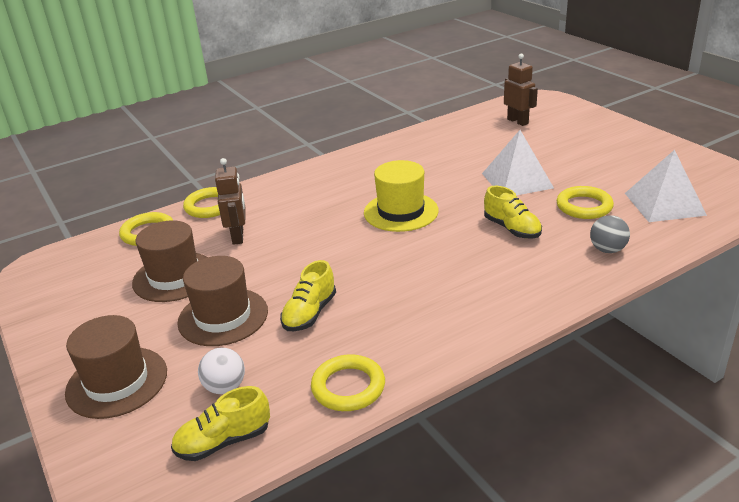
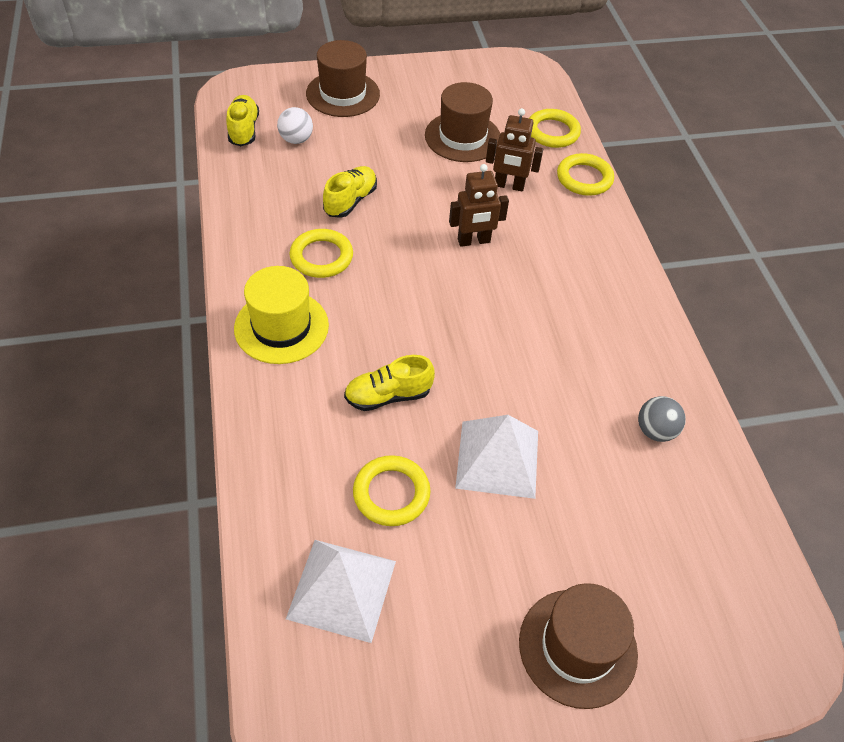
camera: 105 degrees right, 20 degrees up
(223, 317) = (383, 153): brown hat -> brown hat (577, 647)
(310, 313) = (350, 201): yellow shoe -> yellow shoe turned 75 degrees clockwise
(348, 387) = (245, 197): yellow ring -> yellow ring (321, 257)
(401, 212) = (485, 316): yellow hat -> yellow hat (281, 327)
(518, 121) = (694, 563): brown robot -> brown robot (474, 241)
(607, 250) = (290, 459): grey ball -> grey ball (655, 431)

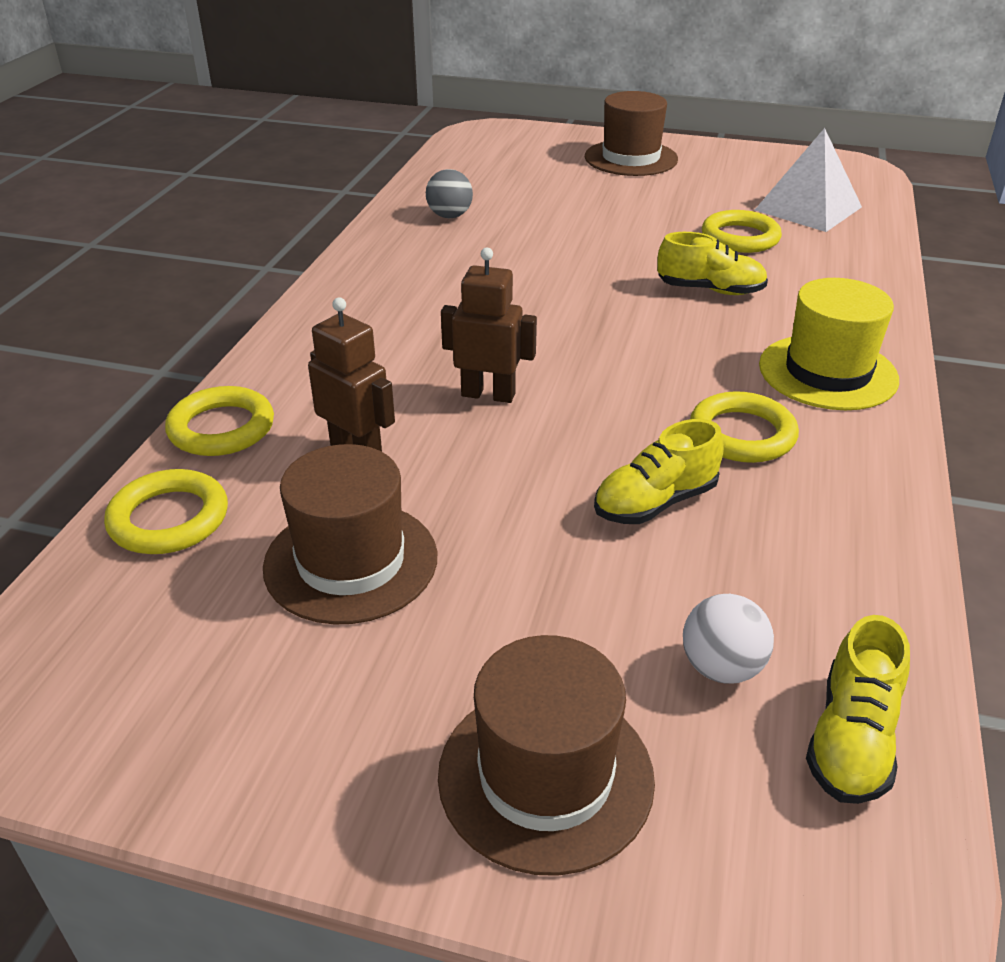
camera: 150 degrees left, 15 degrees down
(497, 459) = (620, 233): white pyramid -> none

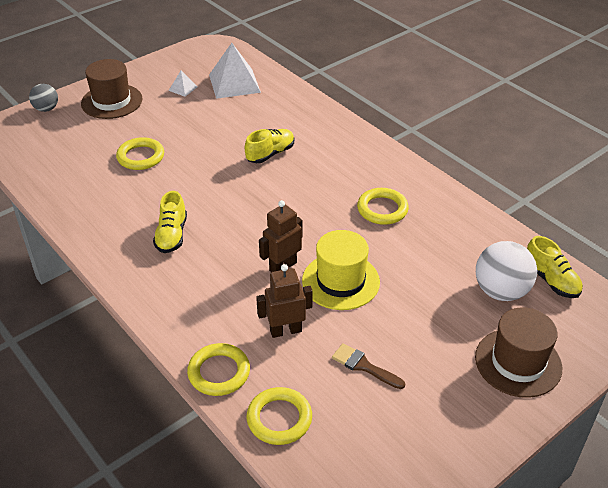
camera: 55 degrees left, 5 degrees up
(351, 561) = (364, 366): brown hat -> brown brush
(450, 216) = (93, 195): grey ball -> grey ball (46, 109)
(655, 502) = (403, 257): yellow shoe -> yellow shoe (172, 235)
(721, 667) = (501, 291): white ball -> white ball, size x1.67
(732, 184) = (183, 88): none -> white pyramid
(740, 238) = (236, 118): yellow ring -> yellow ring (141, 157)
(827, 372) = (364, 162): yellow hat -> yellow hat (340, 281)

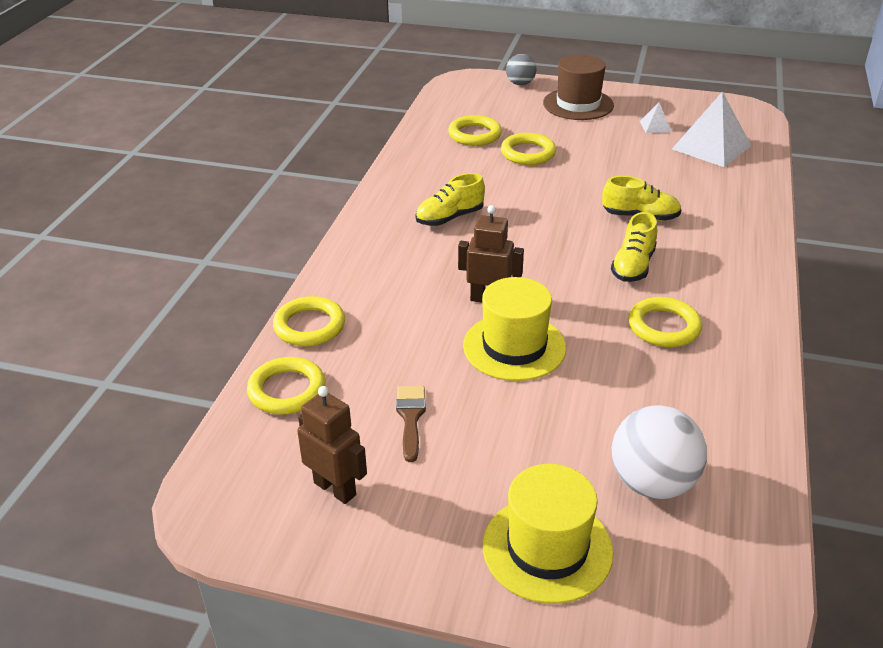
camera: 55 degrees right, 5 degrees down
(83, 167) = (474, 135): none -> yellow ring
(285, 330) = (404, 342): brown robot -> brown robot (335, 488)
(518, 362) = (547, 548): brown hat -> yellow hat
(551, 280) = (732, 525): yellow shoe -> yellow shoe (633, 266)

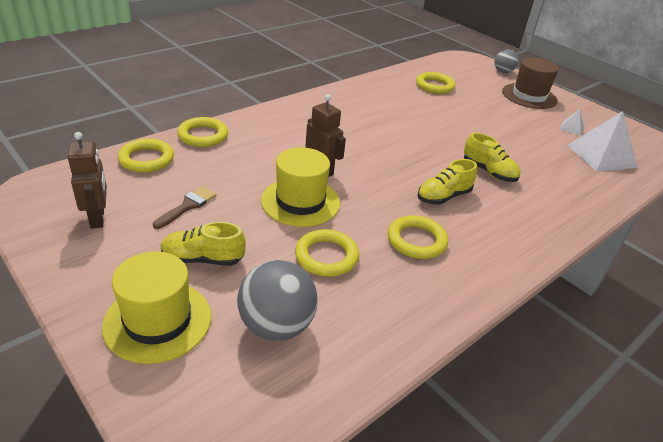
camera: 30 degrees right, 0 degrees up
(450, 218) = (358, 120): yellow shoe -> yellow shoe (203, 259)
(528, 153) = (456, 108): yellow ring -> yellow ring (326, 256)
(652, 483) = (276, 326): white ball -> grey ball

